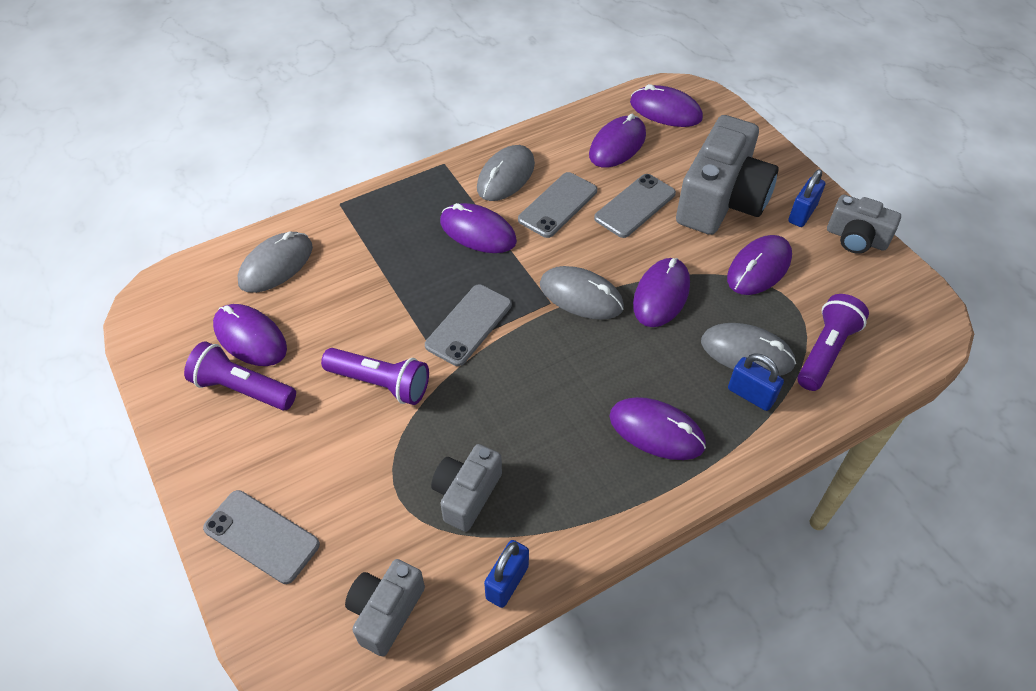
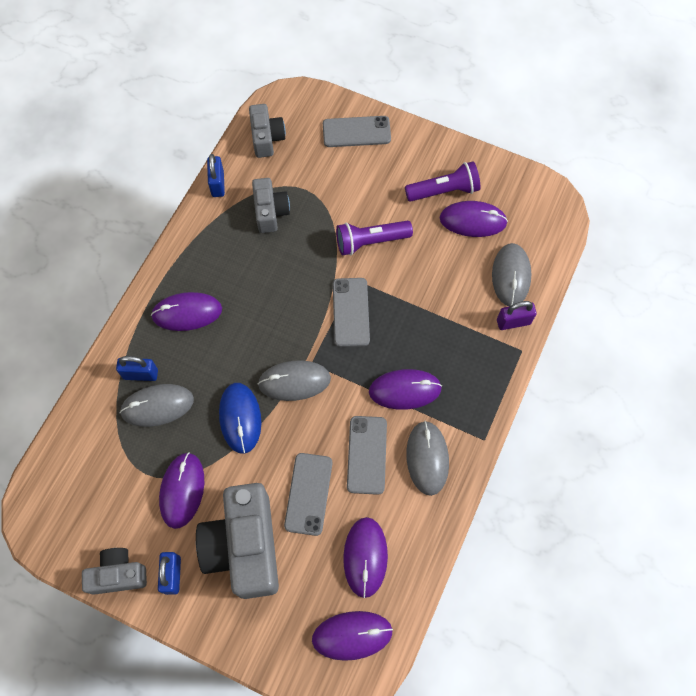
camera: 145 degrees right, 15 degrees up
(320, 228) = (513, 322): none -> purple padlock
(661, 295) = (240, 418): purple mouse -> blue mouse
(825, 351) = (104, 441): purple flashlight -> none

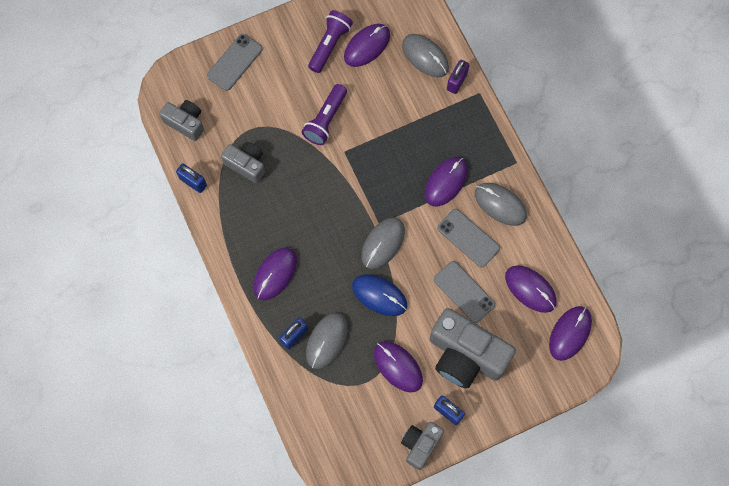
camera: 50 degrees left, 5 degrees up
(350, 312) = (365, 172): grey phone -> none

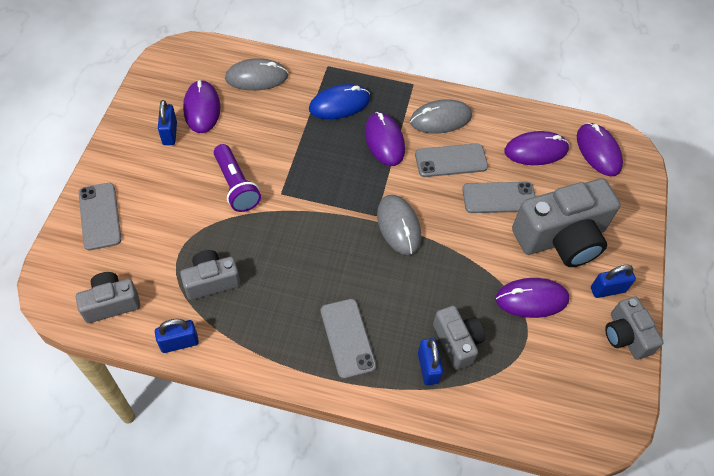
camera: 55 degrees left, 15 degrees down
(275, 274) = (347, 338): purple mouse -> grey phone
(326, 341) = (457, 342): grey mouse -> grey camera
(329, 45) = (170, 133): purple flashlight -> blue padlock
(379, 295) = (447, 264): blue mouse -> blue mouse (339, 104)
(457, 81) = (302, 73): purple padlock -> none

